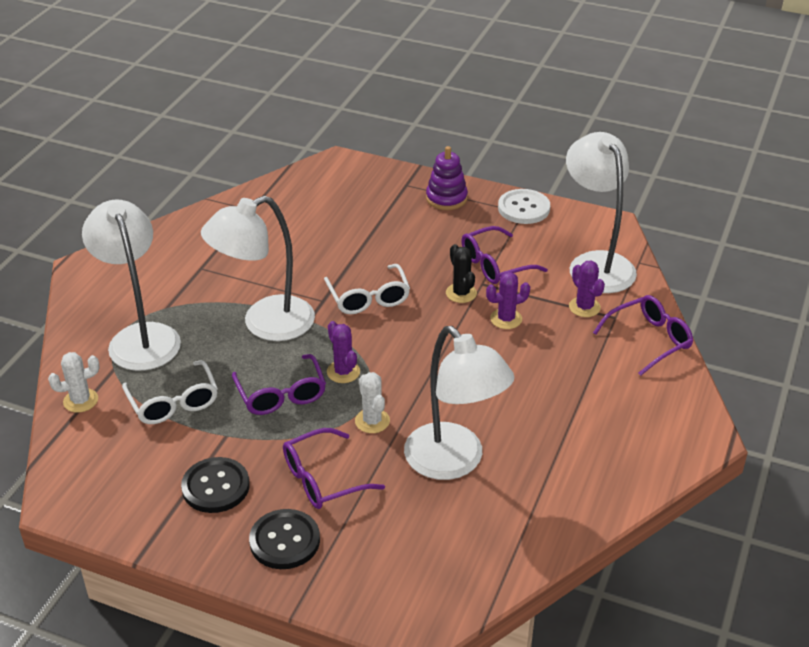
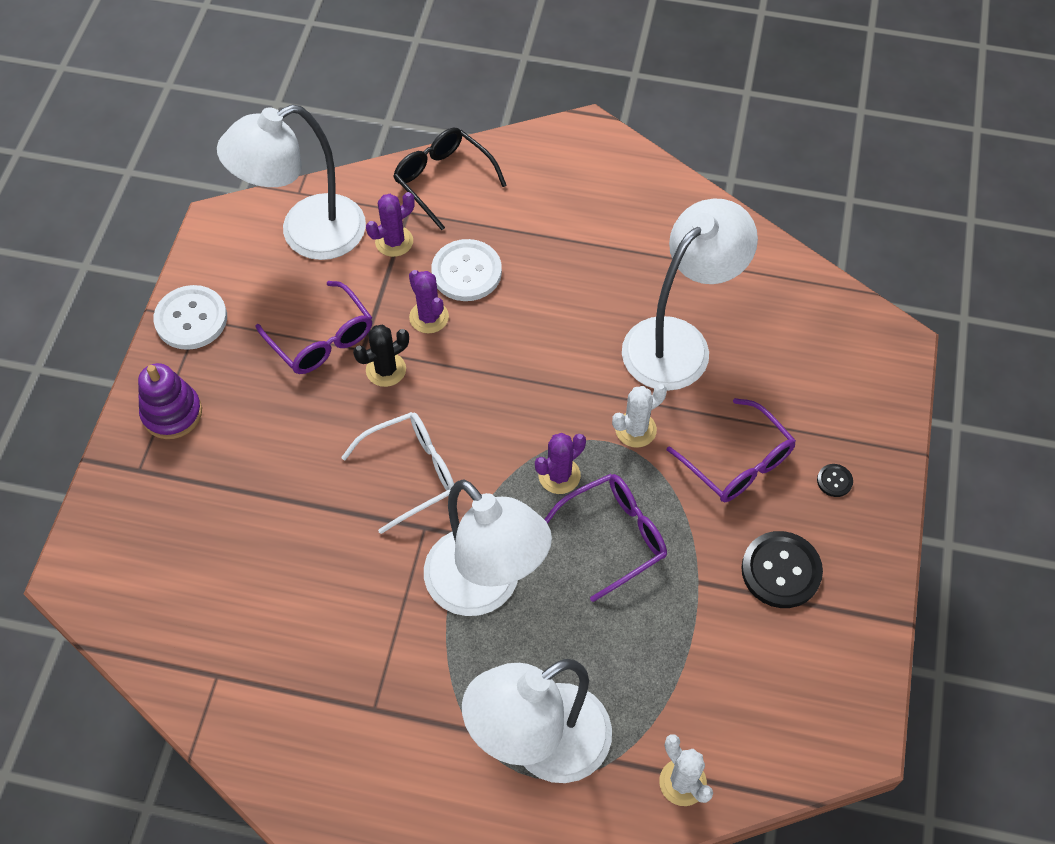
camera: 100 degrees left, 20 degrees up
(173, 402) = (657, 661): white glasses -> none
(285, 541) = (834, 481): black button -> black button, size x0.46
(548, 343) = (466, 272): none -> white button
(648, 340) = (443, 180): purple glasses -> black glasses

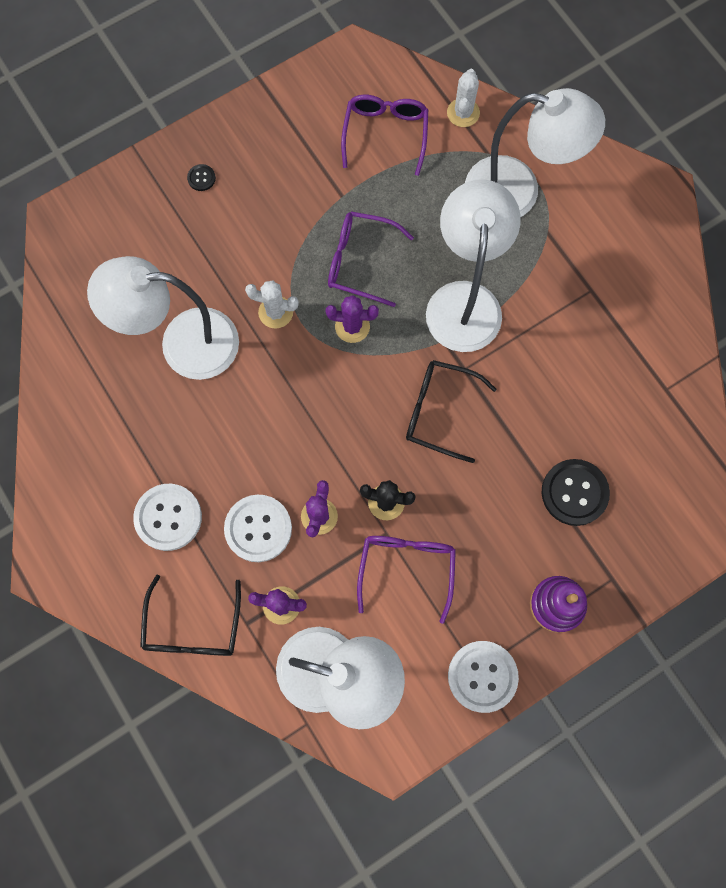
camera: 135 degrees left, 15 degrees up
(410, 473) = (440, 412): white glasses -> black glasses
(541, 225) = (168, 517): none -> white button
(737, 462) = (241, 238): purple glasses -> purple glasses (385, 134)
(781, 571) = (291, 161): black button -> black button (574, 493)

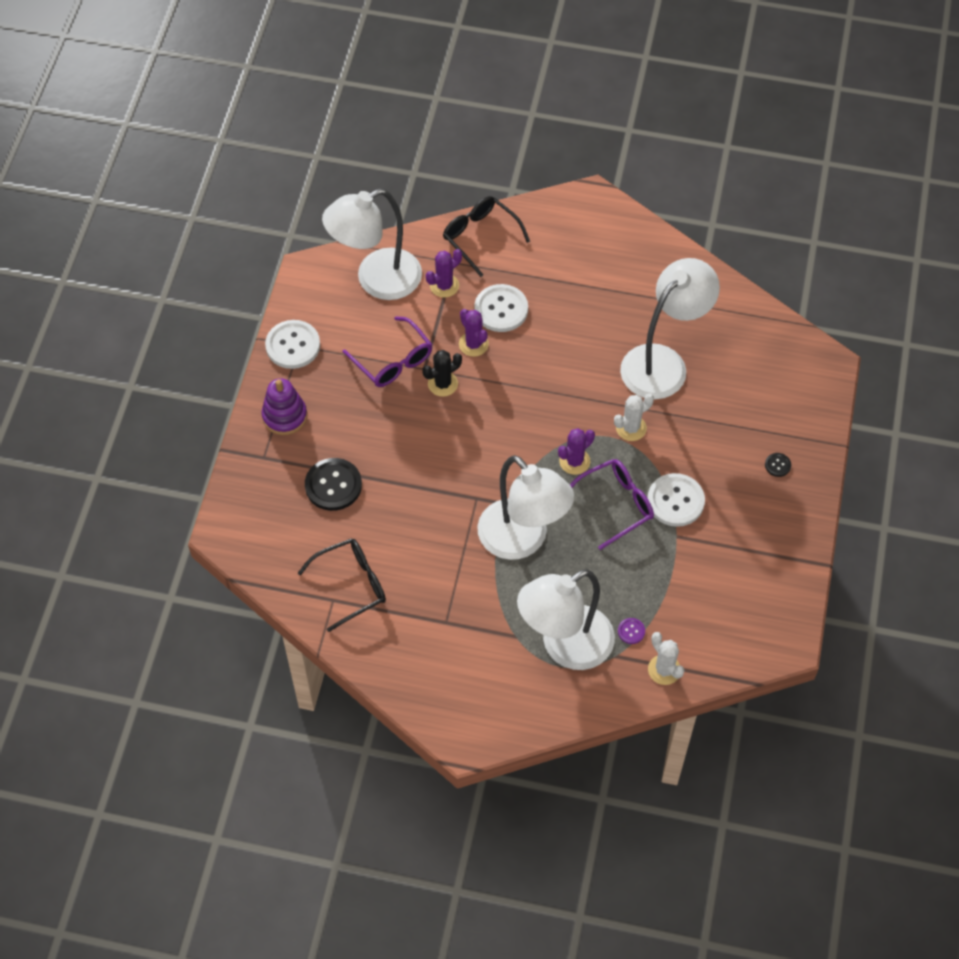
camera: 135 degrees right, 15 degrees down
(168, 517) = (558, 273): white button -> white button (675, 501)
(385, 134) = (698, 604): purple glasses -> none
(440, 412) = (465, 460): black glasses -> black glasses (351, 585)
(456, 159) = (631, 631): none -> purple button

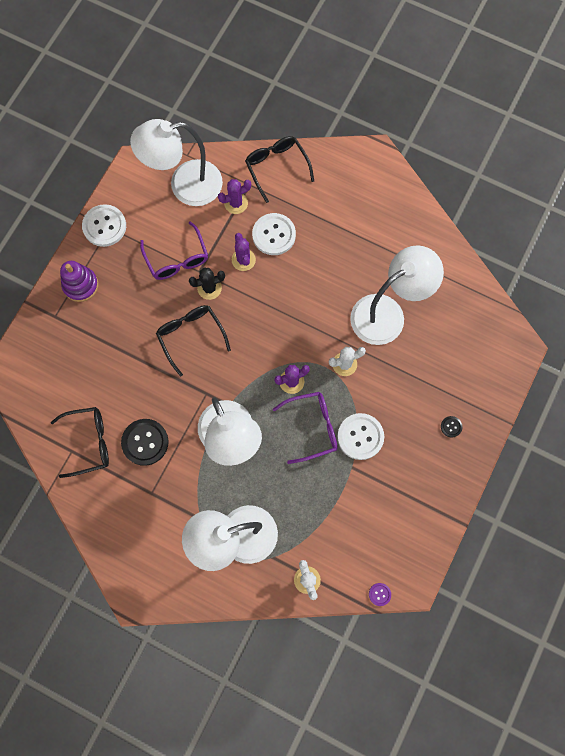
camera: 15 degrees right, 15 degrees up
(333, 485) = (100, 354): black button -> black button (145, 442)
(438, 441) = (191, 336): none -> black glasses
(631, 631) = (291, 540): purple button -> purple button (379, 594)

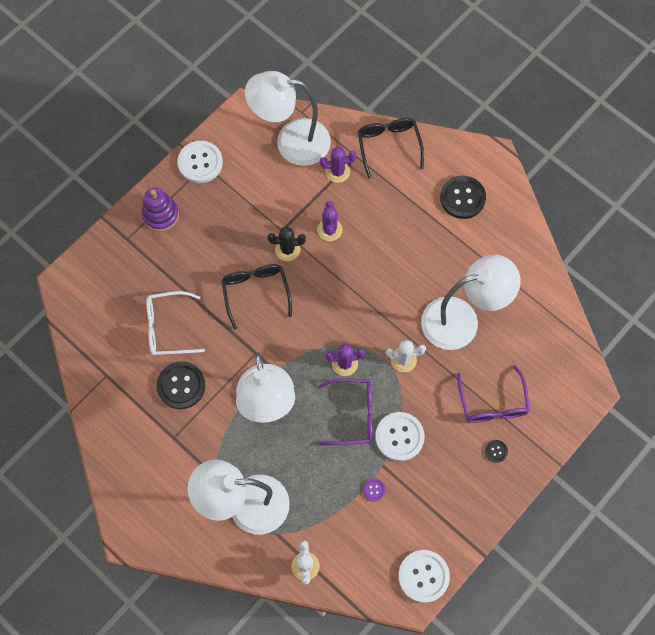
camera: 15 degrees right, 5 degrees down
(88, 442) = (125, 371): black glasses -> none
(118, 390) = (168, 328): none -> white glasses
(177, 258) = (263, 212): purple glasses -> purple glasses (492, 403)
(274, 235) = (367, 212): white button -> white button (423, 576)
(357, 200) = (462, 198): none -> black button
(379, 594) = (375, 601): purple button -> purple button (374, 490)

